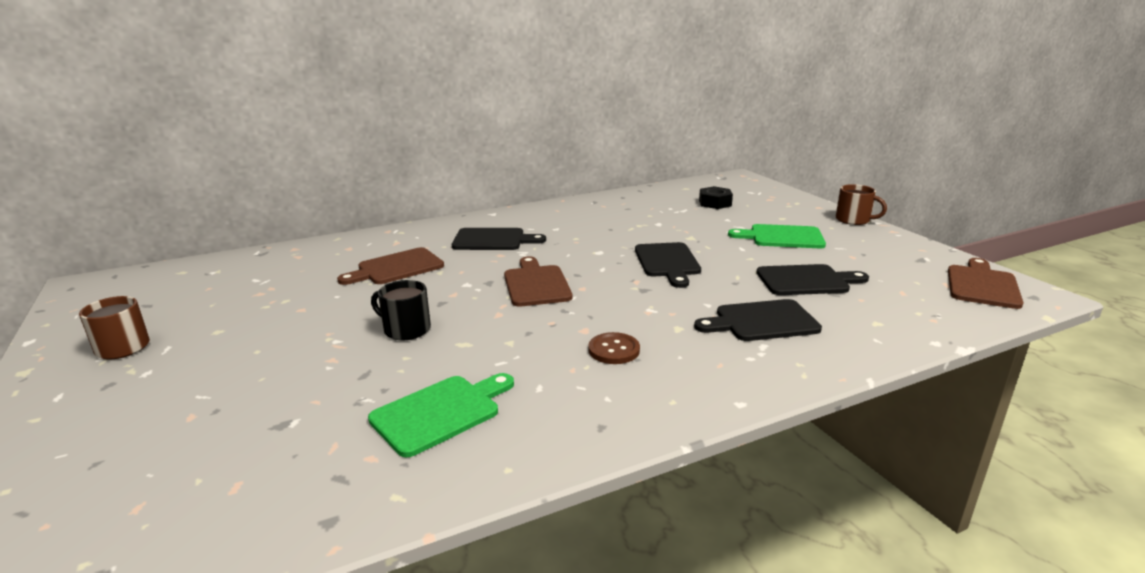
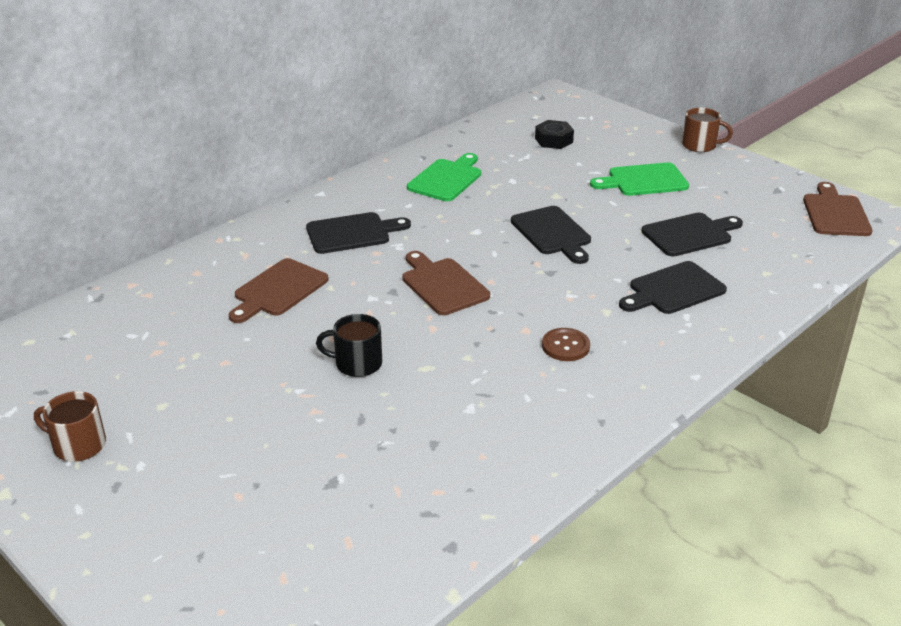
camera: 20 degrees left, 10 degrees up
(440, 412) = (462, 439): green cutting board -> green cutting board (446, 179)

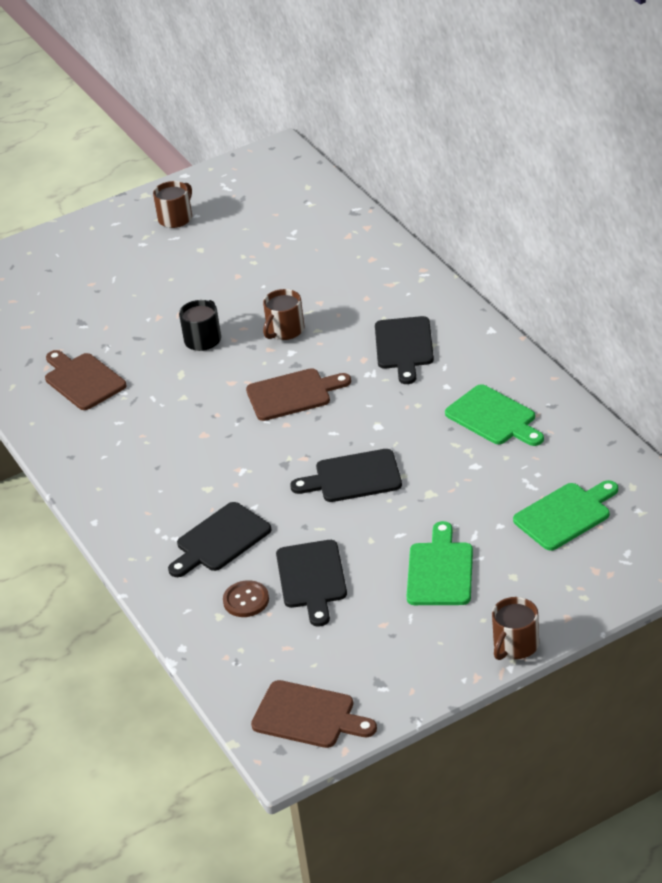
camera: 110 degrees right, 5 degrees up
(278, 290) = (325, 302): brown cutting board -> brown cutting board (83, 380)
(333, 308) = (285, 330): none -> brown mug
(553, 140) = (565, 515): black nut -> green cutting board
(565, 346) = (170, 454): brown button -> brown button (246, 600)
(673, 290) = (220, 540): black cutting board -> black cutting board turned 120 degrees counterclockwise

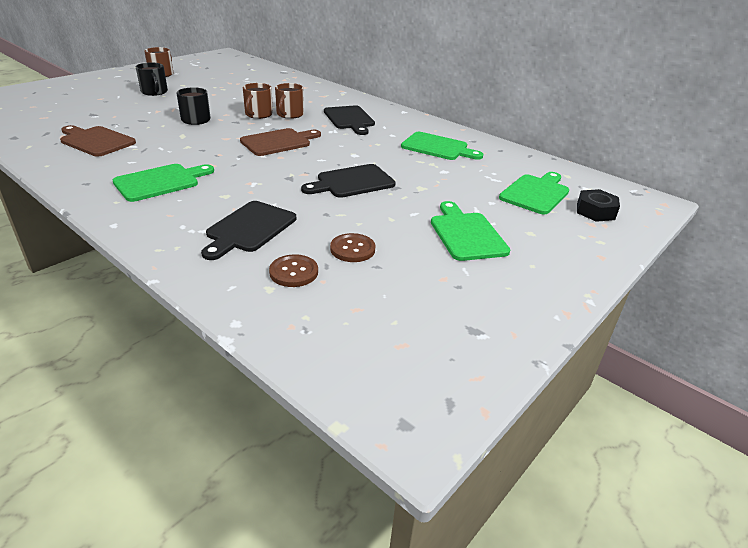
camera: 25 degrees left, 5 degrees down
(145, 460) = (160, 182): none -> green cutting board
(160, 269) = (154, 92): none -> black mug
(308, 716) = (418, 377): brown cutting board -> none
(312, 578) = (352, 249): black cutting board -> brown button
(515, 645) = (578, 282): brown mug -> brown mug (289, 114)
(616, 552) = (595, 211): none -> black nut

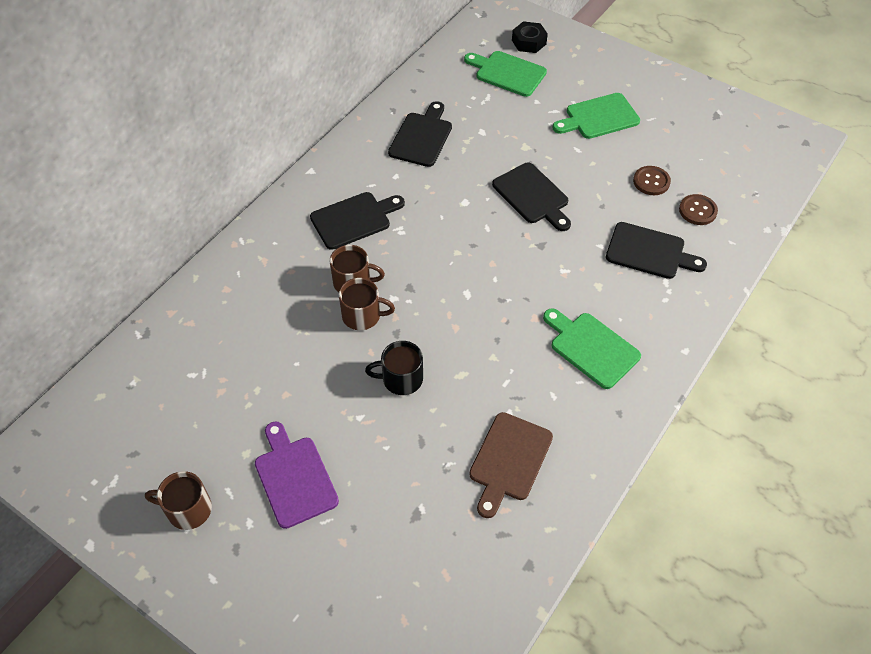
camera: 95 degrees left, 20 degrees up
(154, 92) = (294, 477): black mug -> purple cutting board
(278, 142) = (451, 273): brown cutting board -> none
(437, 147) = (422, 137): green cutting board -> black cutting board

